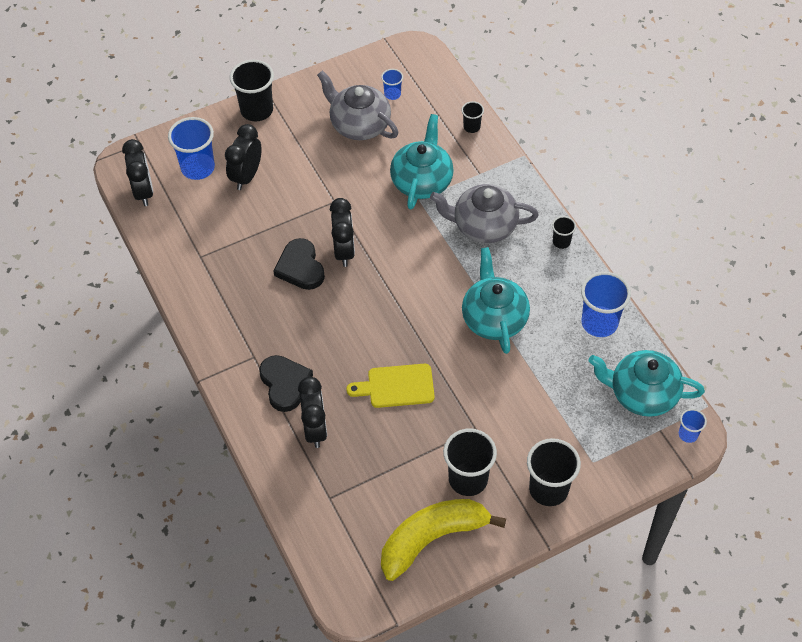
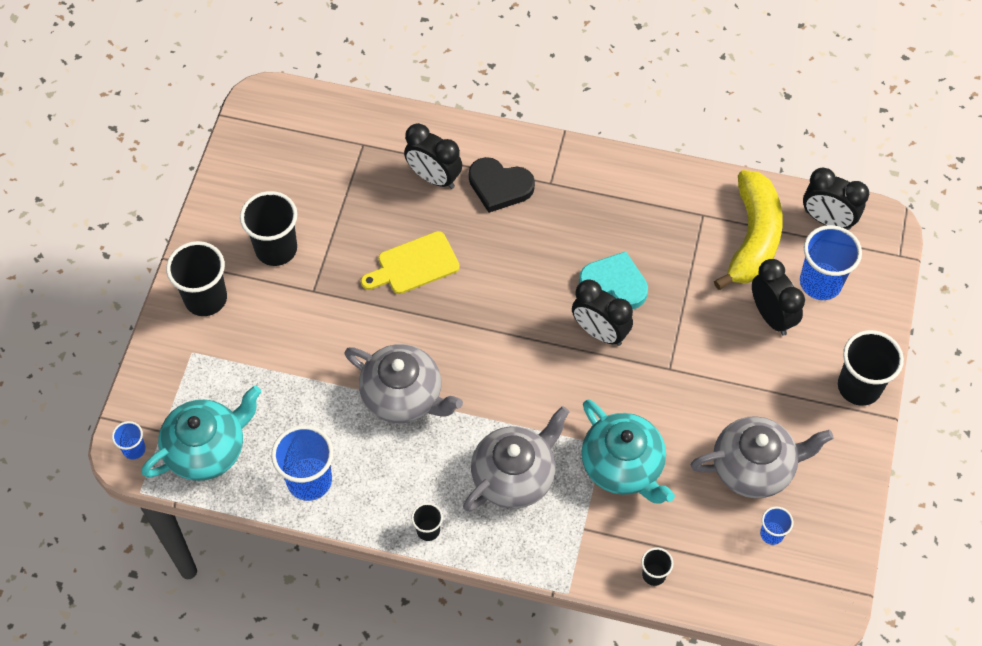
camera: 130 degrees right, 5 degrees up
(300, 267) = (614, 283): black heart -> turquoise heart
(396, 386) = (414, 264): yellow cutting board -> yellow cutting board turned 150 degrees counterclockwise
(432, 539) = (255, 185): yellow banana -> yellow banana (752, 238)
(494, 318) = (403, 396): turquoise teapot -> grey teapot

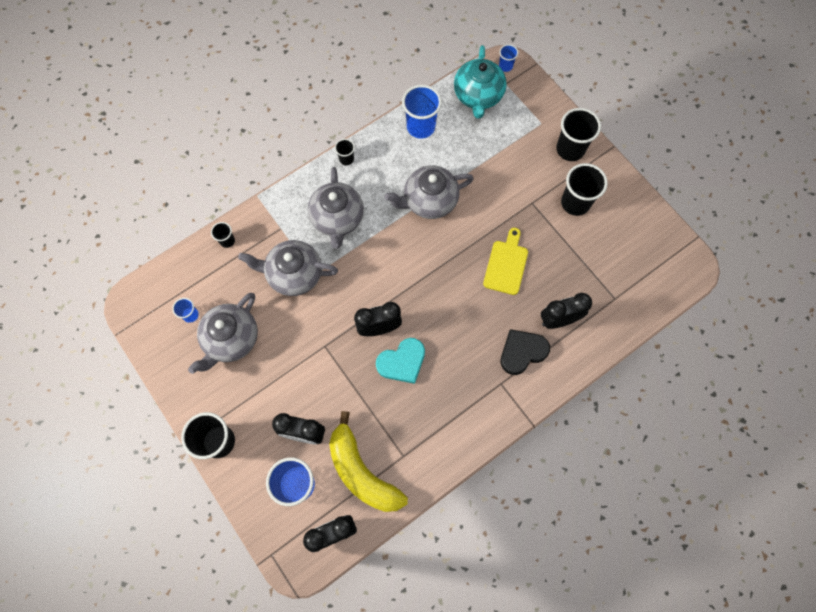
camera: 130 degrees right, 10 degrees up
(623, 466) = (294, 274): turquoise teapot -> grey teapot

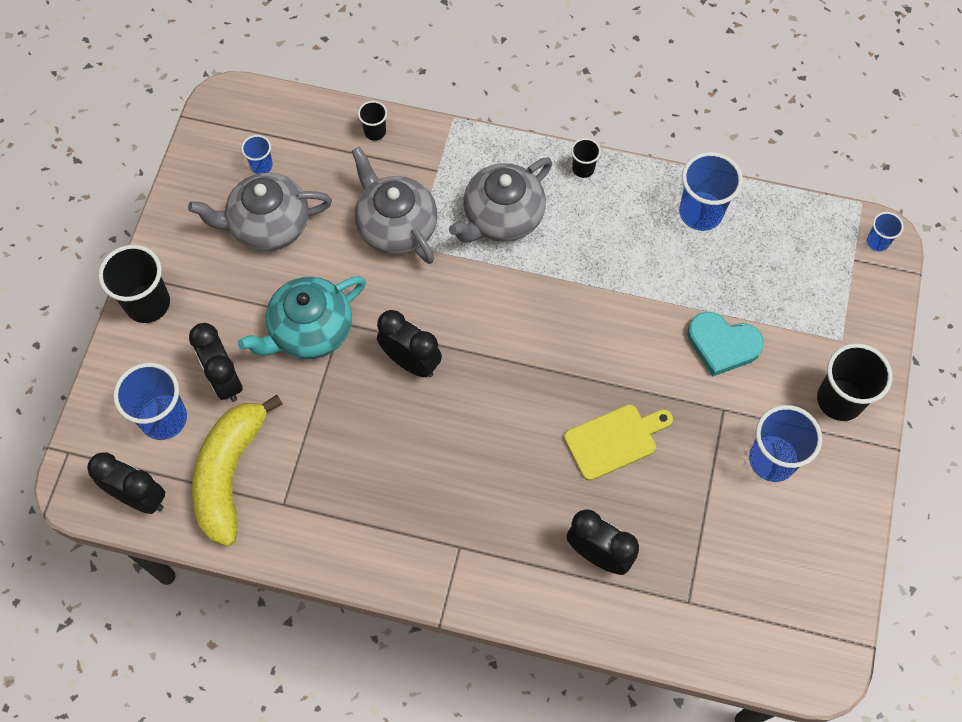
camera: 50 degrees right, 5 degrees down
(402, 362) = (391, 417): turquoise heart -> turquoise heart (722, 345)
(429, 201) = (615, 294): grey teapot -> none
(478, 96) = (805, 242): turquoise teapot -> turquoise teapot (310, 330)
(522, 352) = (520, 542): black heart -> none
(575, 203) = (772, 460): black cup -> blue cup

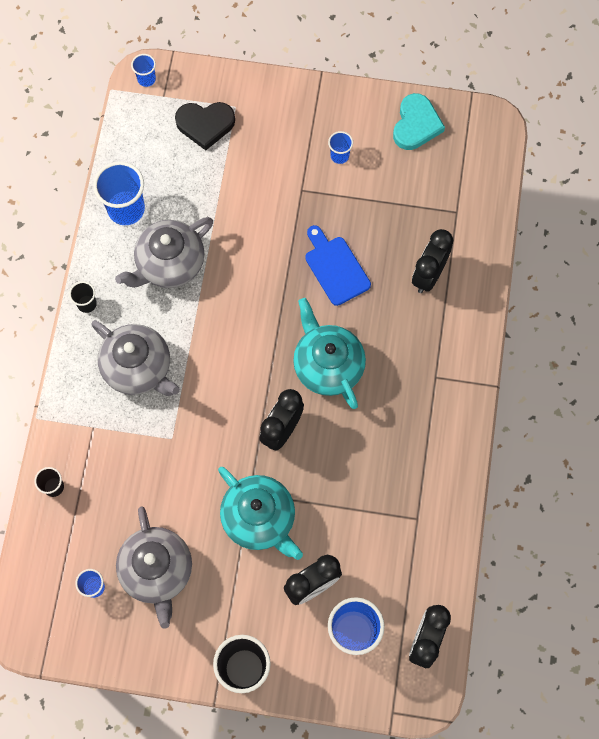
camera: 95 degrees left, 5 degrees up
(230, 474) = (396, 567): yellow banana -> none
(396, 226) = (152, 457): grey teapot -> grey teapot (169, 264)
(486, 419) = (327, 365): none -> turquoise teapot
(615, 440) = (335, 267): yellow cutting board -> blue cutting board
(722, 345) = (246, 191): turquoise heart -> turquoise heart (416, 125)
(772, 460) = (339, 156): blue cup -> blue cup, size x0.51
(815, 304) = (205, 125): none -> black heart
(839, 400) = (286, 109): black cup -> none

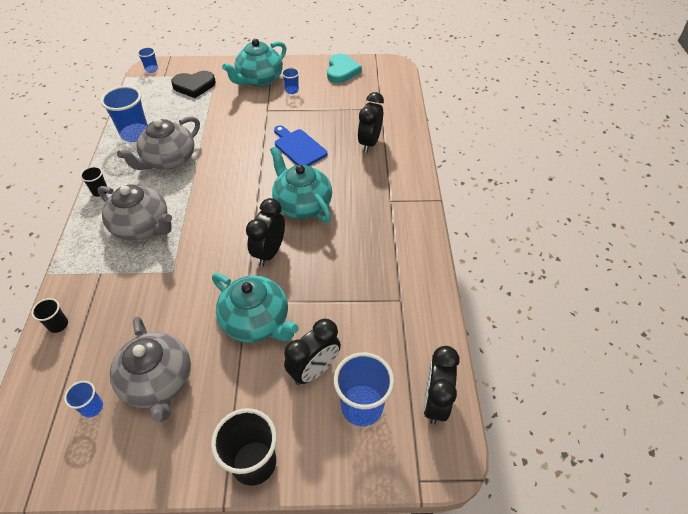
camera: 10 degrees left, 20 degrees down
(296, 125) = (259, 79): none -> turquoise teapot

